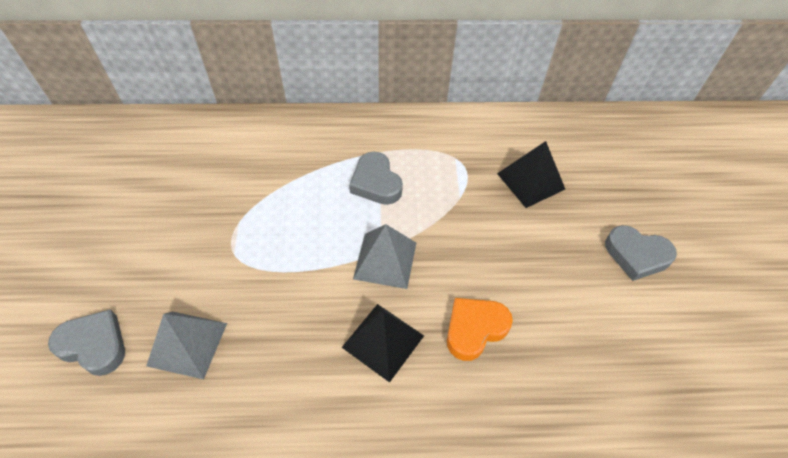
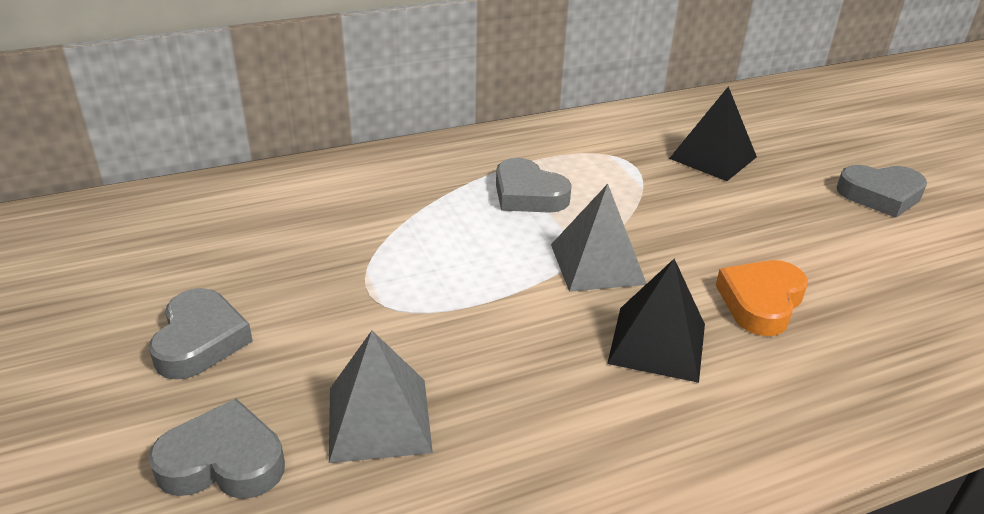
camera: 20 degrees left, 20 degrees down
(121, 251) = (200, 340): none -> grey heart

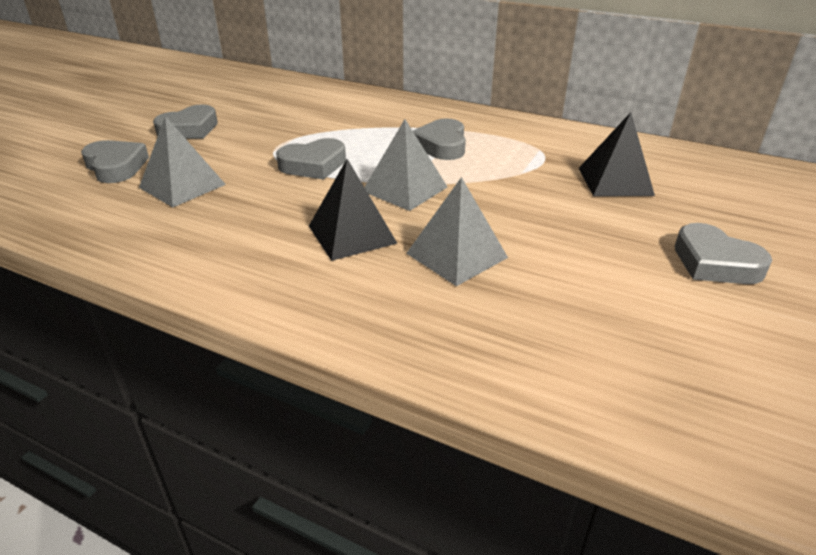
camera: 50 degrees right, 0 degrees up
(462, 292) = (313, 165): none -> grey heart
(761, 302) = (456, 255): orange heart -> grey pyramid

